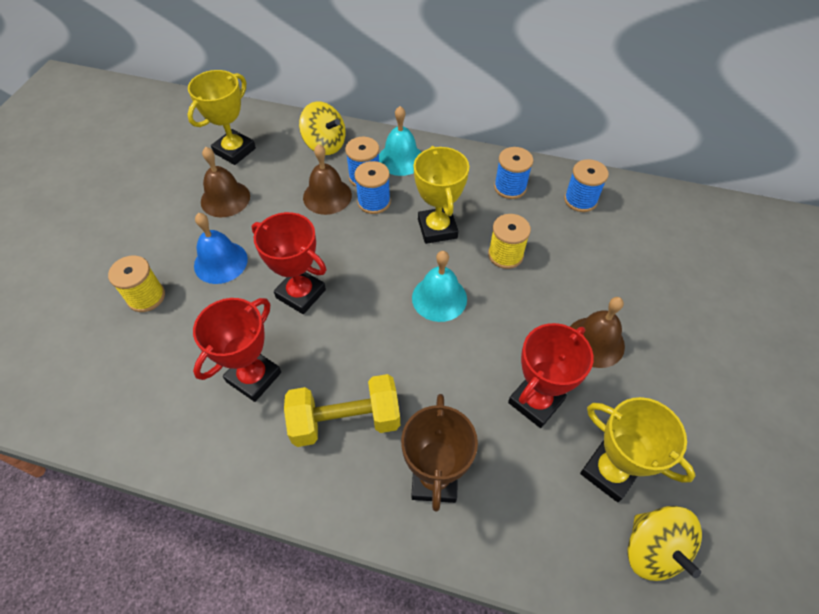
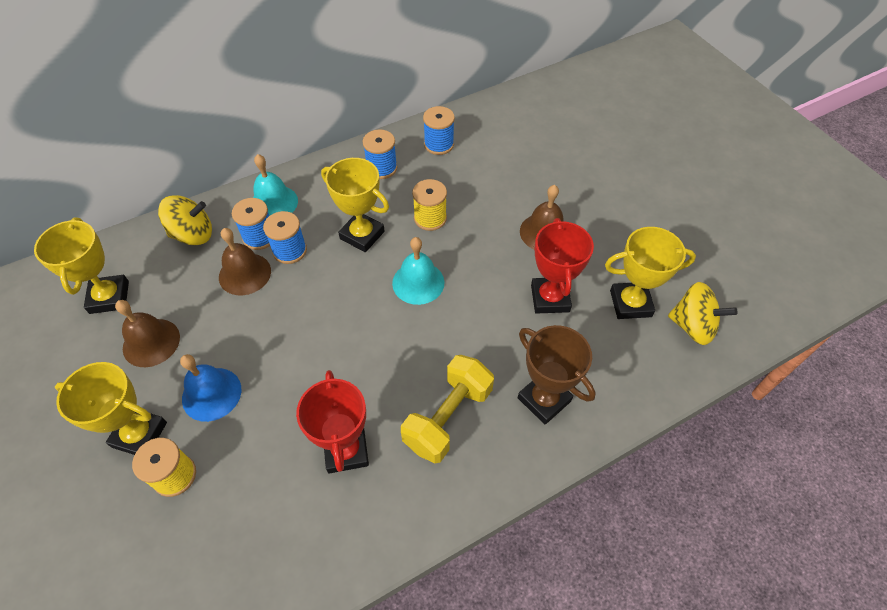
camera: 45 degrees left, 0 degrees up
(157, 253) = (139, 434): none -> yellow trophy
(301, 294) = (311, 362): red trophy -> none

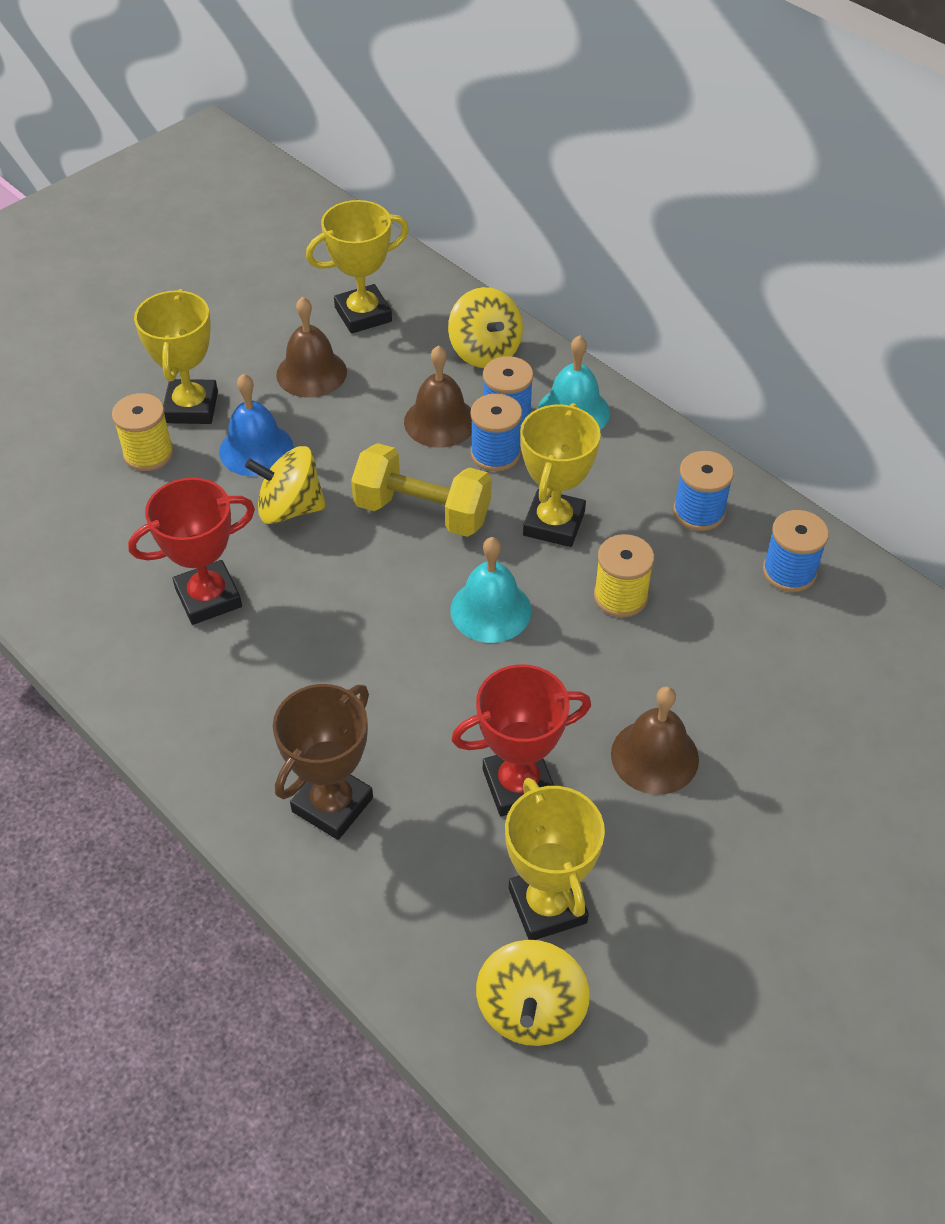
camera: 75 degrees right, 5 degrees down
(282, 381) = (290, 508): none -> yellow spinning top
(448, 417) = (277, 694): yellow dumbbell -> yellow dumbbell (422, 512)

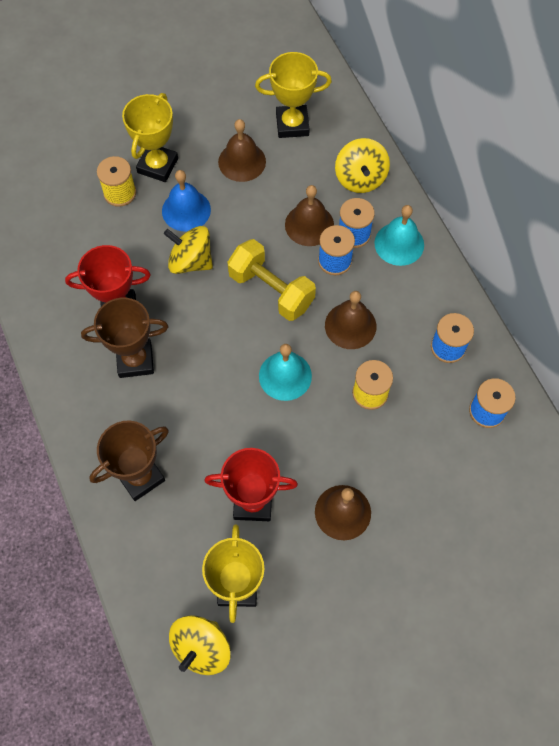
camera: 20 degrees right, 15 degrees up
(259, 654) = (135, 360): none -> brown trophy
(554, 523) = (350, 325): yellow trophy -> brown bell

